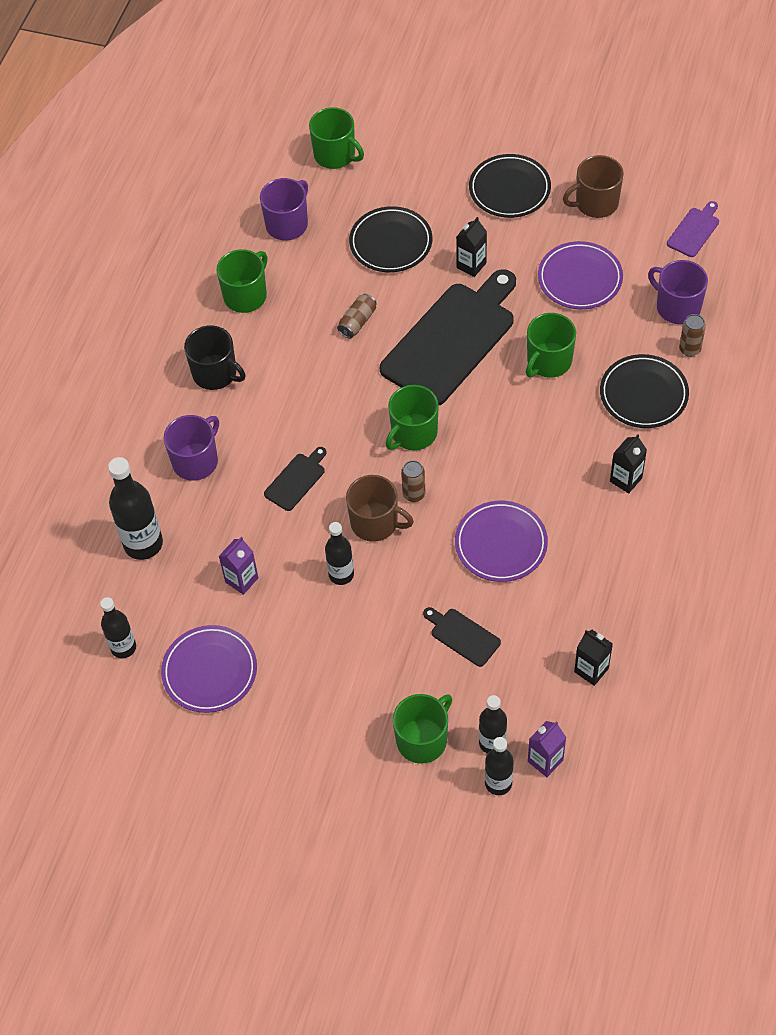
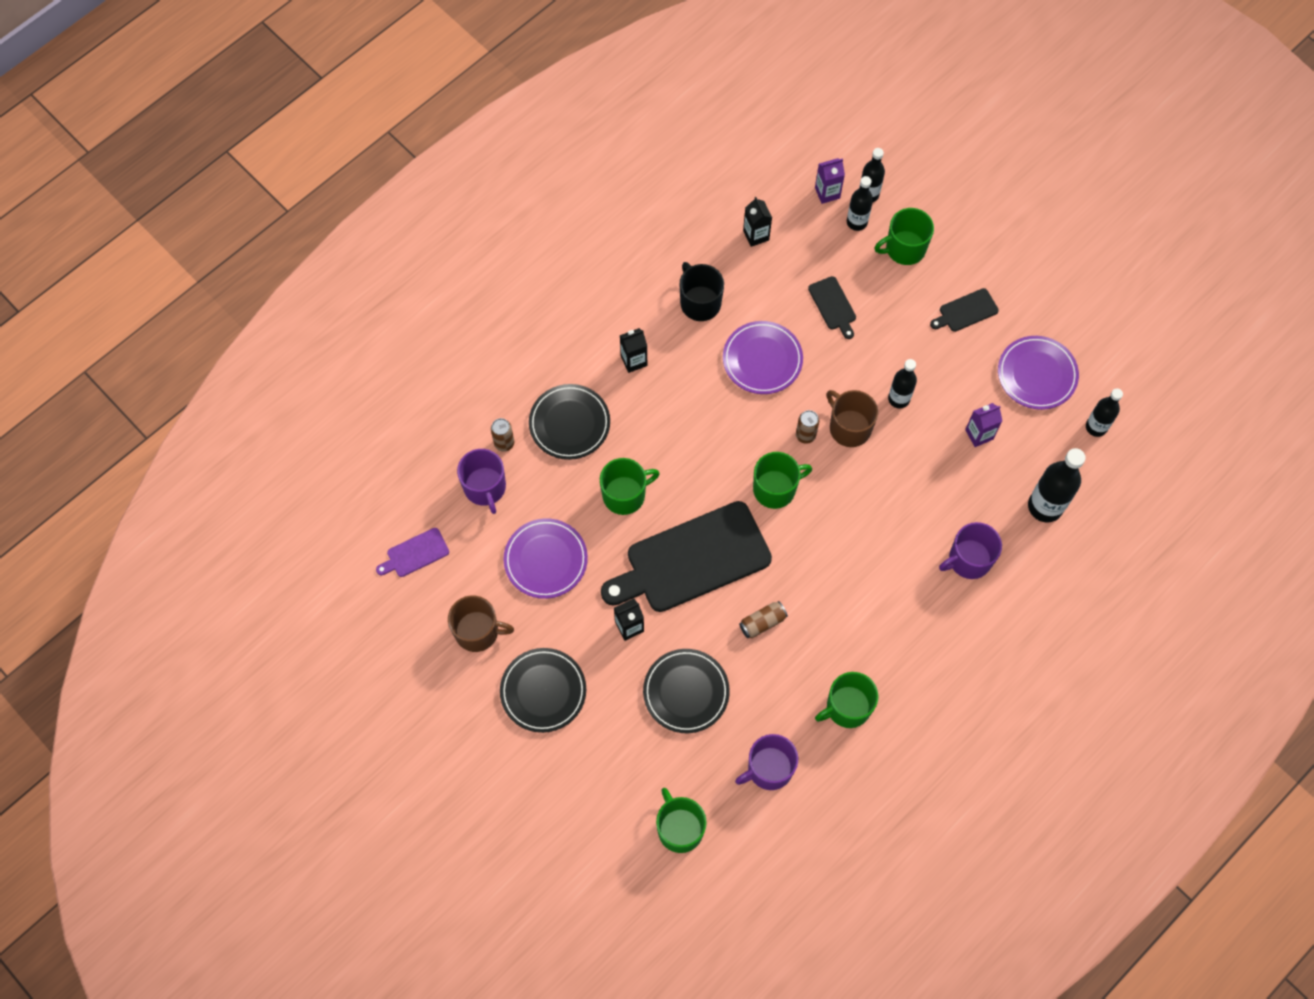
camera: 155 degrees left, 10 degrees up
(215, 373) = (913, 638): black mug -> black mug (700, 302)
(296, 480) = (893, 497): black cutting board -> black cutting board (966, 311)

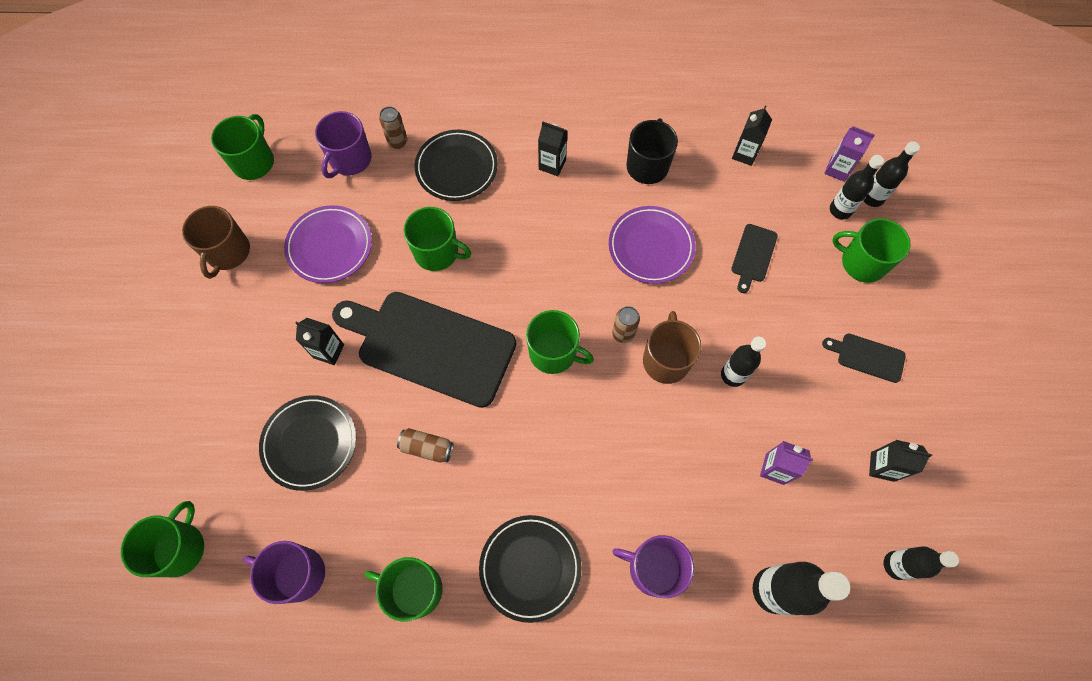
camera: 45 degrees right, 0 degrees up
(415, 554) = (254, 161): purple cutting board -> green mug
(478, 631) = (228, 252): brown mug -> brown mug turned 45 degrees clockwise
(543, 691) = (217, 338): black plate -> black plate (530, 568)
(1037, 374) = (882, 466): purple plate -> black carton

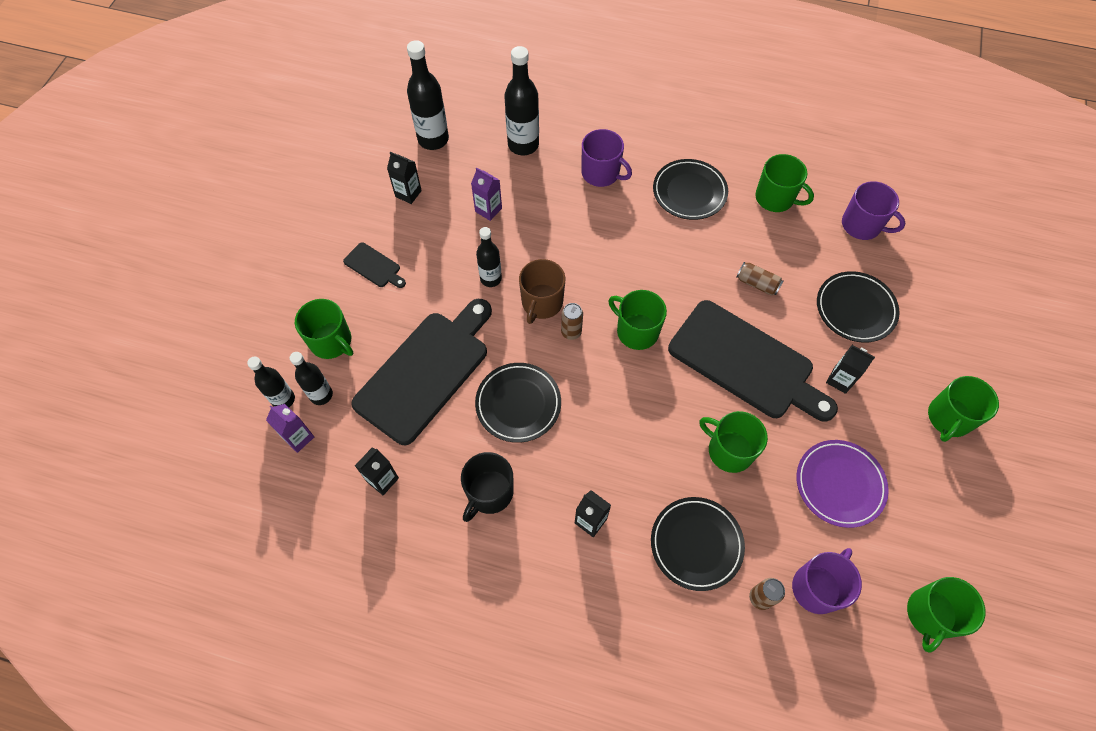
camera: 165 degrees left, 5 degrees down
(180, 548) = (955, 260): green mug -> green mug (949, 418)
(228, 252) = (947, 505): brown mug -> none
(651, 247) = (518, 404): purple plate -> black plate
(753, 255) = (426, 372): black cutting board -> black cutting board, size x2.33
(896, 565) = (433, 139): black bottle -> black bottle, size x1.58

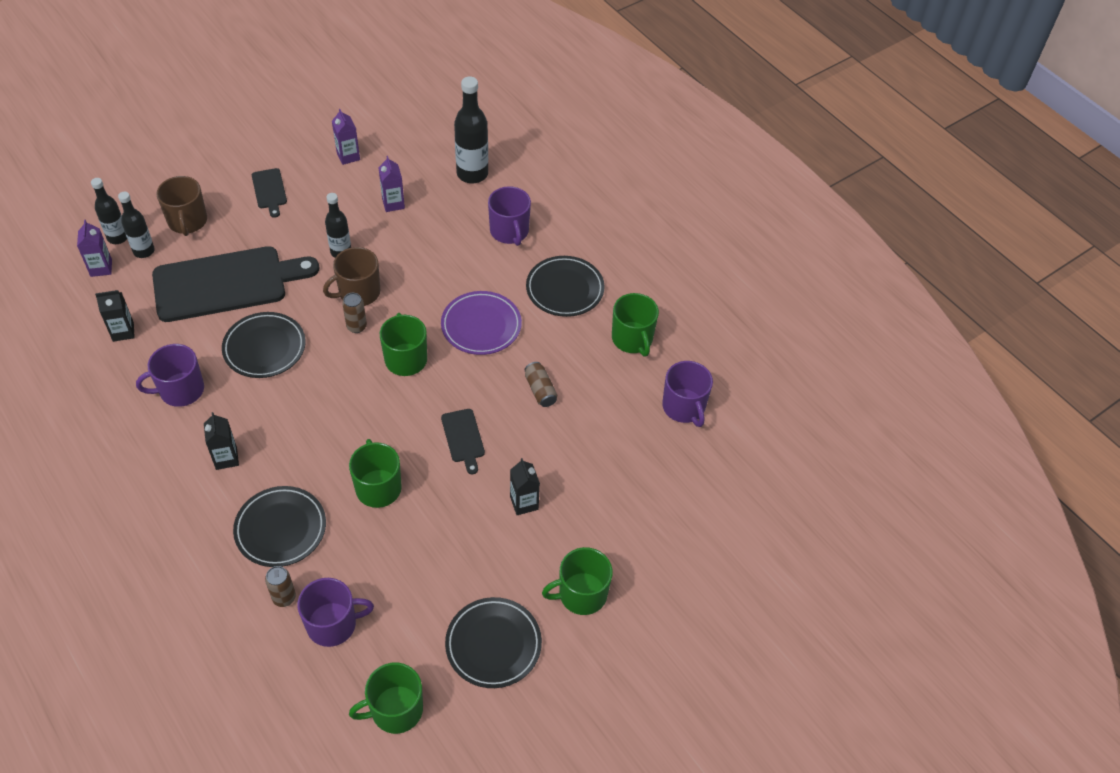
camera: 35 degrees right, 10 degrees down
(331, 341) = (187, 221): green mug -> brown mug
(408, 193) = (348, 156): black carton -> purple carton
(433, 139) = (408, 129): black bottle -> none
(489, 493) = (180, 390): black mug -> purple mug
(746, 363) = (463, 438): black cutting board -> black cutting board, size x0.43
(839, 484) = (434, 572): purple plate -> purple plate (481, 326)
(855, 309) = (600, 463): black plate -> black plate (493, 644)

